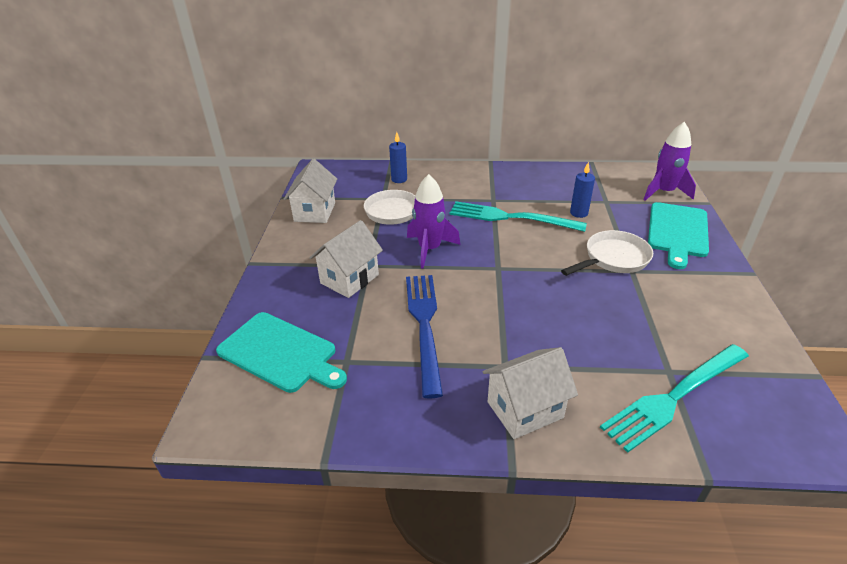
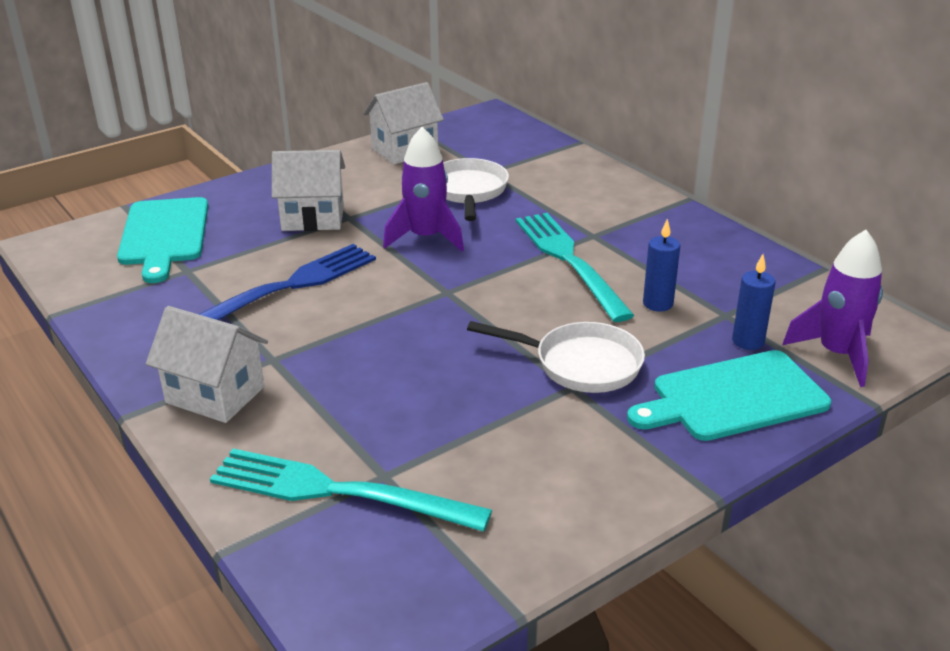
camera: 50 degrees right, 5 degrees down
(399, 179) = (543, 163): blue candle -> blue candle (748, 341)

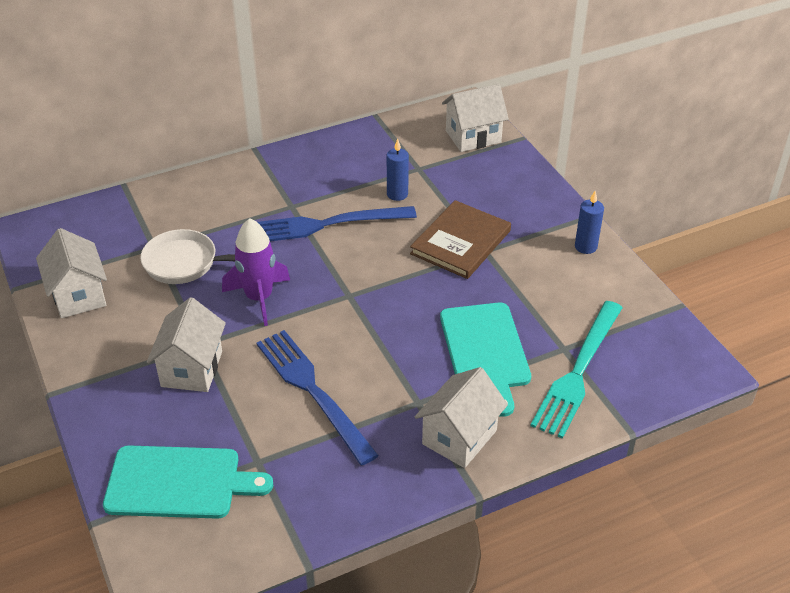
camera: 80 degrees left, 10 degrees up
(569, 261) = (325, 225): turquoise fork -> blue fork
(580, 364) = (460, 242): white pan -> brown book
(733, 397) = (508, 186): turquoise cutting board -> turquoise cutting board (485, 351)
(748, 341) = (451, 167): blue candle -> blue candle (585, 247)
(837, 354) = (473, 137): purple rocket -> white house

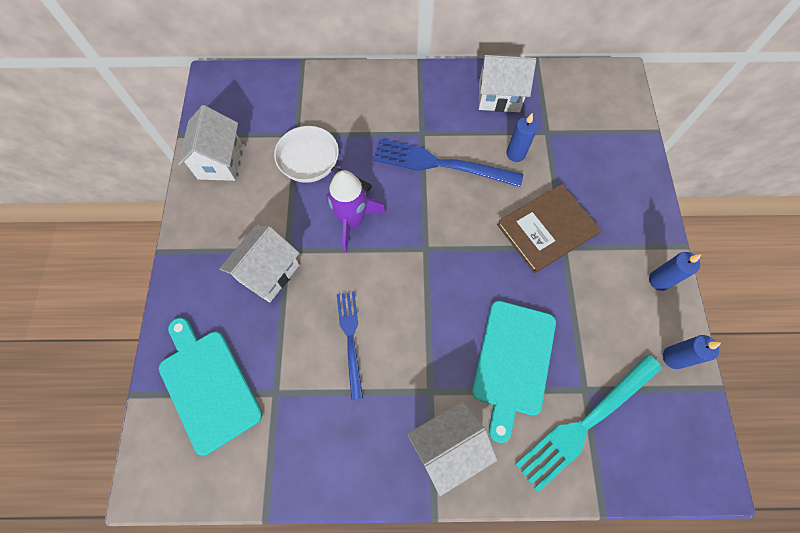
camera: 25 degrees right, 25 degrees up
(179, 483) = (208, 385): turquoise cutting board -> turquoise cutting board turned 150 degrees counterclockwise
(313, 391) = (350, 339): blue fork -> blue fork, size x0.63
(473, 137) = (612, 114): white house -> white house (499, 97)
(629, 297) = (673, 357): none -> blue candle

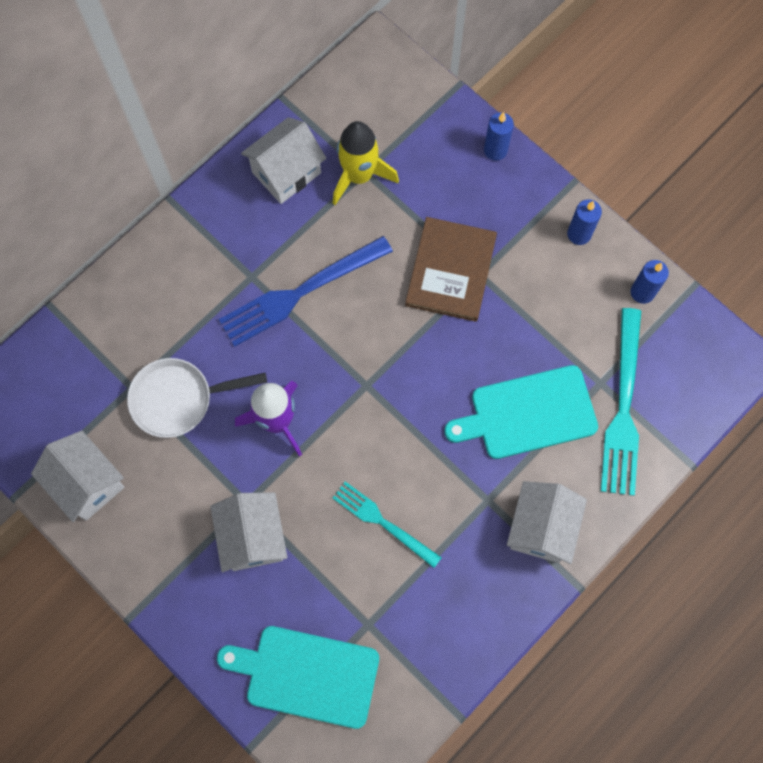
camera: 45 degrees left, 5 degrees up
(350, 339) = (383, 522): blue fork -> turquoise fork
(513, 361) = (528, 413): turquoise cutting board -> turquoise cutting board turned 105 degrees clockwise
(515, 154) = (357, 220): blue candle -> blue candle (495, 150)
(541, 131) = (359, 176): none -> yellow rocket

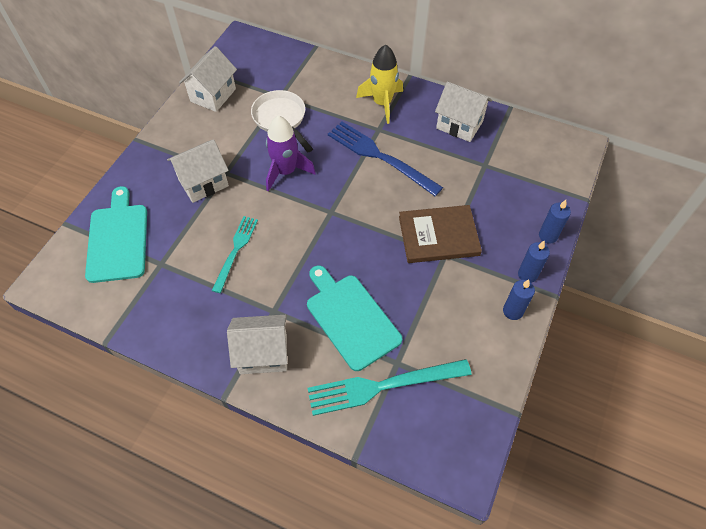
camera: 70 degrees right, 15 degrees down
(359, 176) = (480, 163): yellow rocket -> yellow rocket (382, 103)
(642, 292) = (488, 372): blue candle -> blue candle (527, 274)

